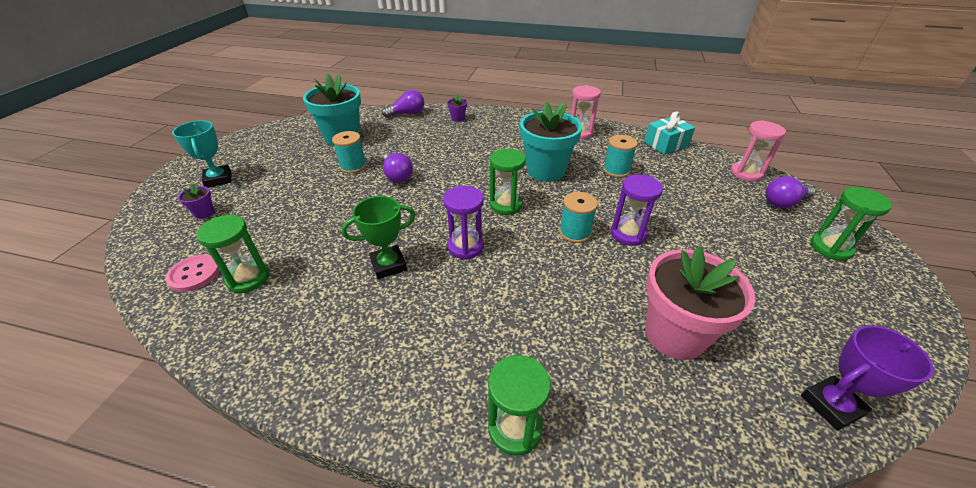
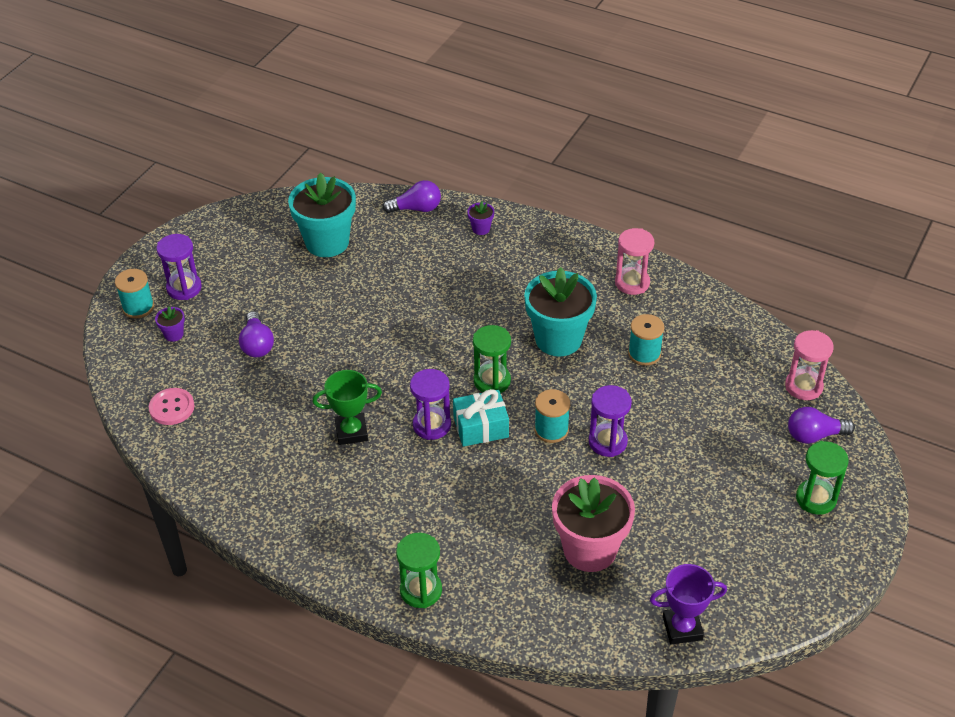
camera: 15 degrees right, 5 degrees up
(218, 179) = (184, 288): turquoise trophy -> purple hourglass
(248, 278) = (220, 422): green hourglass -> none
(353, 166) = (334, 293): turquoise spool -> turquoise spool (138, 307)
(397, 176) = (382, 317): purple light bulb -> purple light bulb (257, 344)
(665, 144) = (734, 322): turquoise gift -> turquoise gift (481, 427)

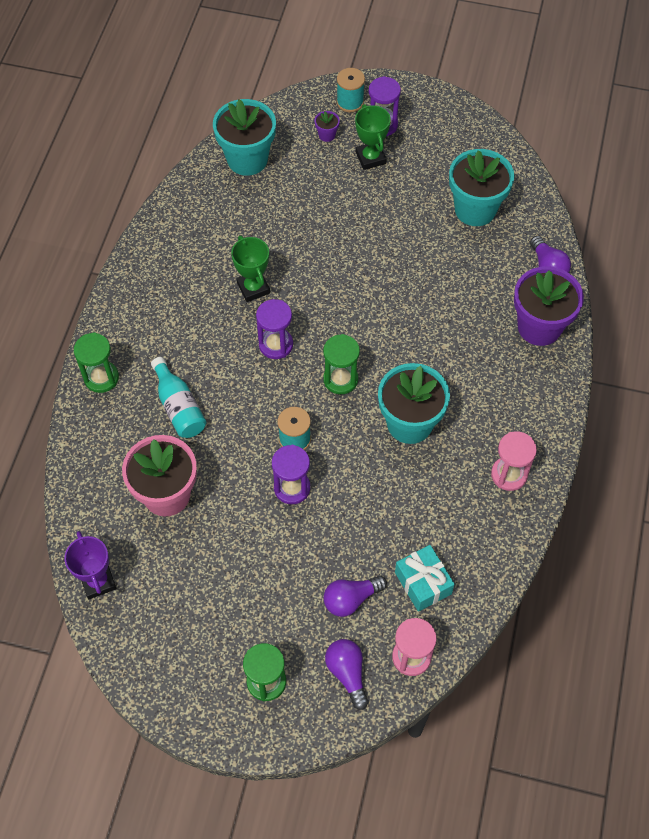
camera: 75 degrees right, 15 degrees up
(172, 408) = (247, 159): pink button -> turquoise flower pot
(223, 305) = (370, 158): none -> green trophy
(257, 344) = (332, 195): purple light bulb -> purple light bulb (351, 599)
(481, 229) = (539, 327): purple flower pot -> purple flower pot, size x2.43
(481, 427) = (283, 382): turquoise gift -> turquoise gift (423, 583)
(483, 522) = (179, 407): none -> turquoise bottle
(644, 354) = (413, 501): turquoise spool -> none

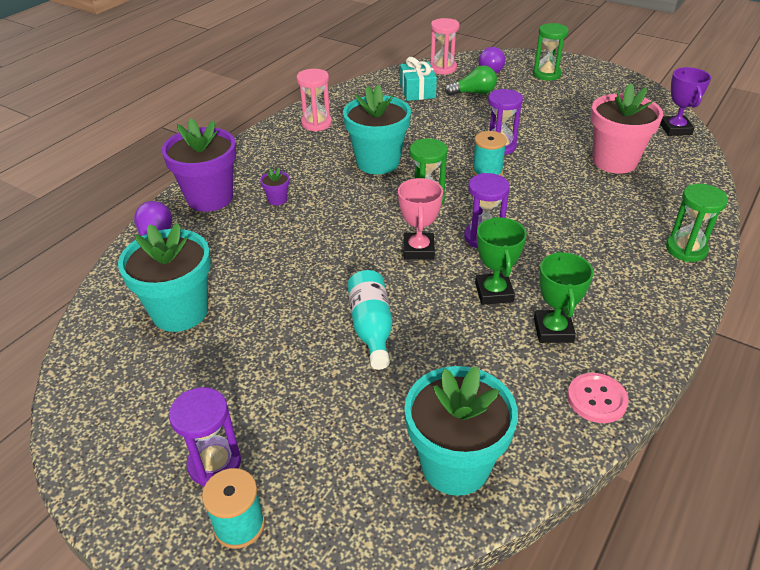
camera: 160 degrees left, 20 degrees down
(169, 221) = (596, 399): none -> pink button
(179, 407) = (598, 212): turquoise bottle -> turquoise bottle (371, 327)
(326, 316) = (418, 250): none -> pink trophy
(327, 135) = (310, 471): purple flower pot -> purple flower pot (277, 199)
(351, 599) = (474, 93): purple light bulb -> green light bulb
(370, 158) = (265, 413): green trophy -> green trophy (553, 330)

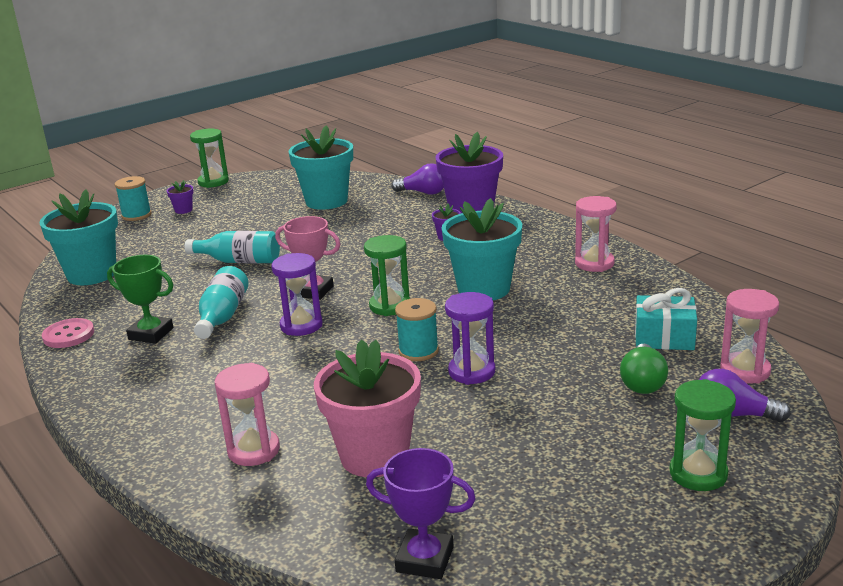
camera: 110 degrees right, 15 degrees down
(214, 463) = (183, 210): purple hourglass -> purple flower pot
(493, 292) = (222, 316): green trophy -> turquoise bottle
(651, 207) = (254, 450): none -> pink hourglass
(686, 249) = (162, 446): green hourglass -> green hourglass (213, 182)

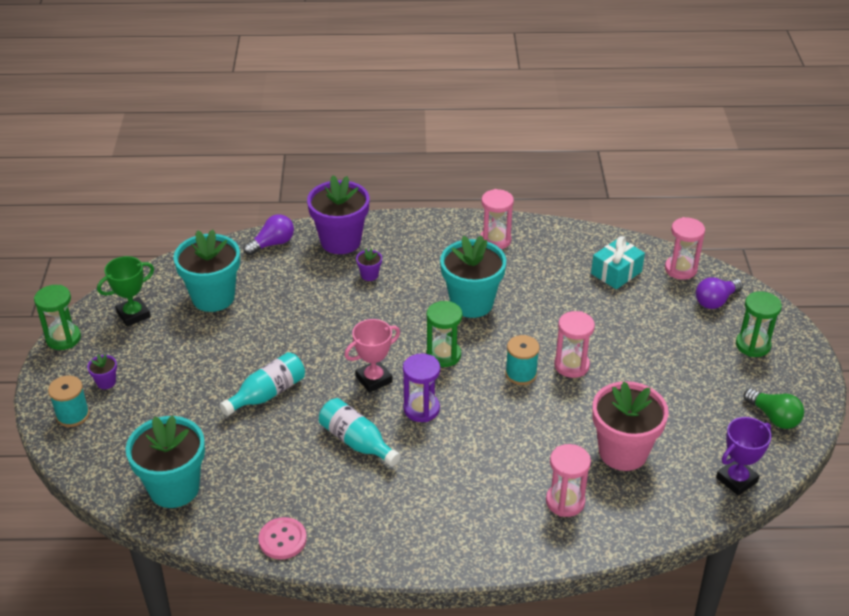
camera: 55 degrees left, 15 degrees up
(151, 334) = (339, 491): green trophy -> green trophy (133, 314)
(472, 372) = (571, 365): purple hourglass -> pink hourglass
(643, 382) = (653, 310): green light bulb -> green light bulb (774, 417)

